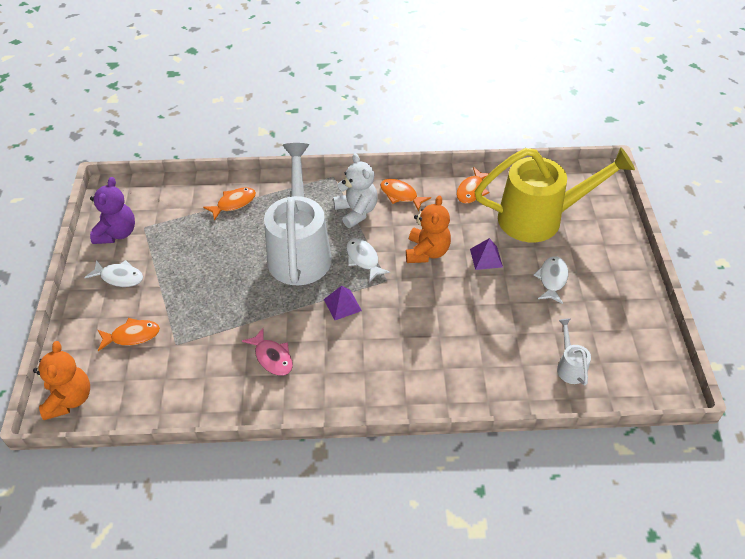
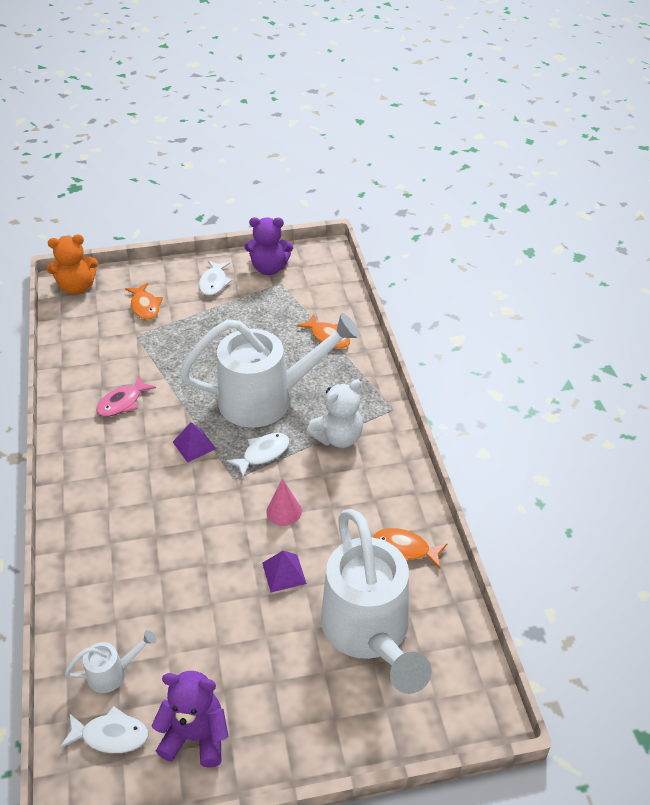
camera: 80 degrees right, 5 degrees down
(401, 195) = (377, 475): orange fish -> none
(427, 252) = (284, 511): orange teddy bear -> pink cone
(539, 218) = (369, 632): yellow watering can -> white watering can
(552, 279) = (256, 650): white fish -> white fish (110, 735)
(620, 318) = (196, 736): none -> purple teddy bear

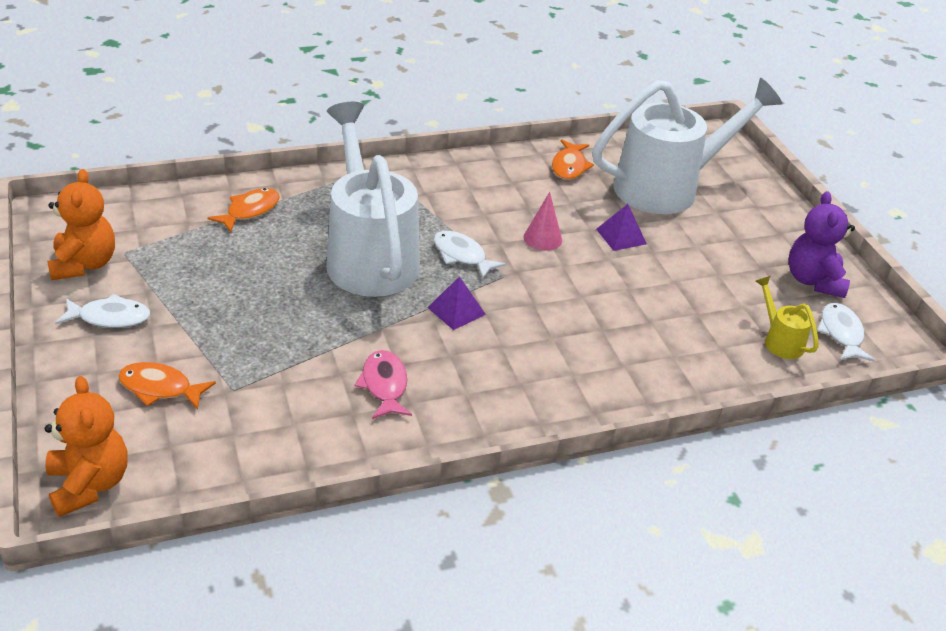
camera: 100 degrees left, 5 degrees down
(112, 673) = (780, 341): white watering can -> yellow watering can
(122, 402) = (384, 385): pink fish -> pink fish turned 135 degrees counterclockwise
(145, 306) = (160, 388): orange fish -> orange fish turned 135 degrees counterclockwise
(269, 268) = (84, 264): purple teddy bear -> orange teddy bear
(338, 437) = (428, 203): white teddy bear -> none

